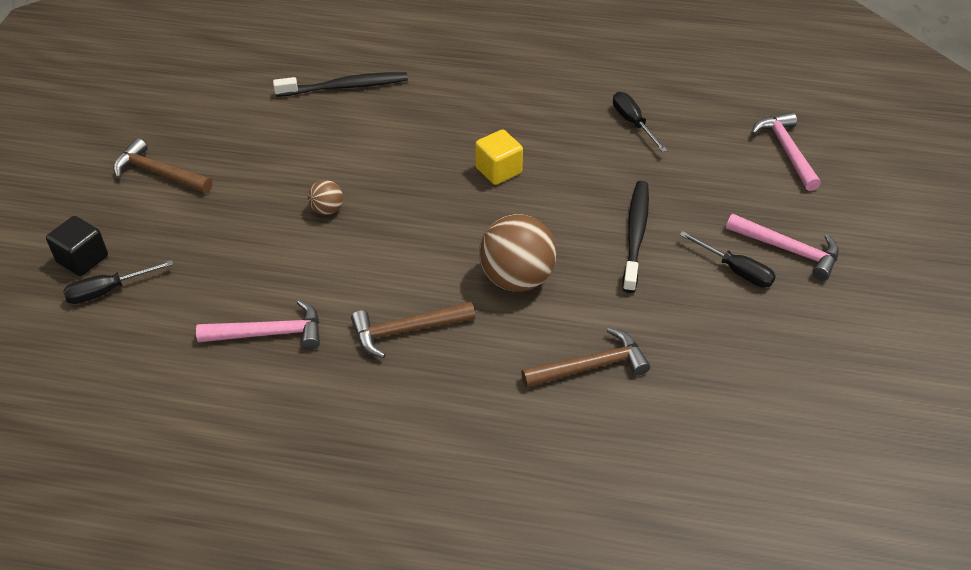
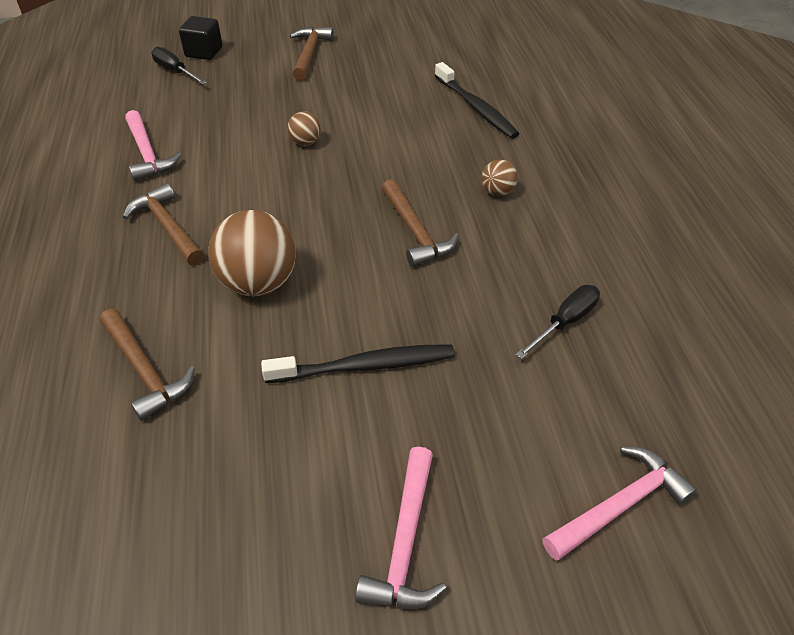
camera: 70 degrees right, 0 degrees up
(473, 110) = (497, 192): none -> brown ball
(498, 170) = (415, 232): yellow cube -> brown hammer
(735, 270) = (341, 483): black screwdriver -> none

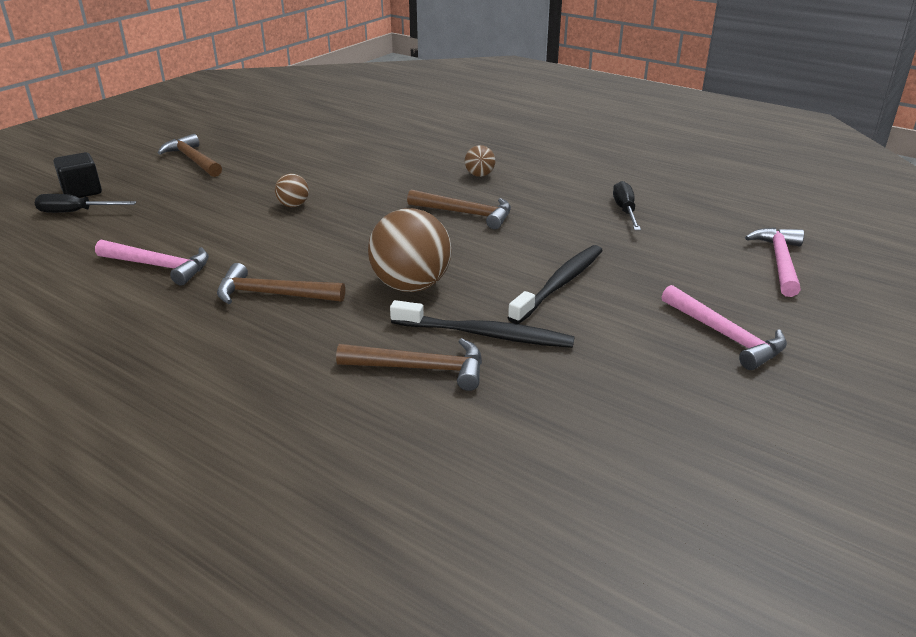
camera: 45 degrees left, 15 degrees down
(476, 107) = (386, 143): black toothbrush -> black toothbrush (484, 334)

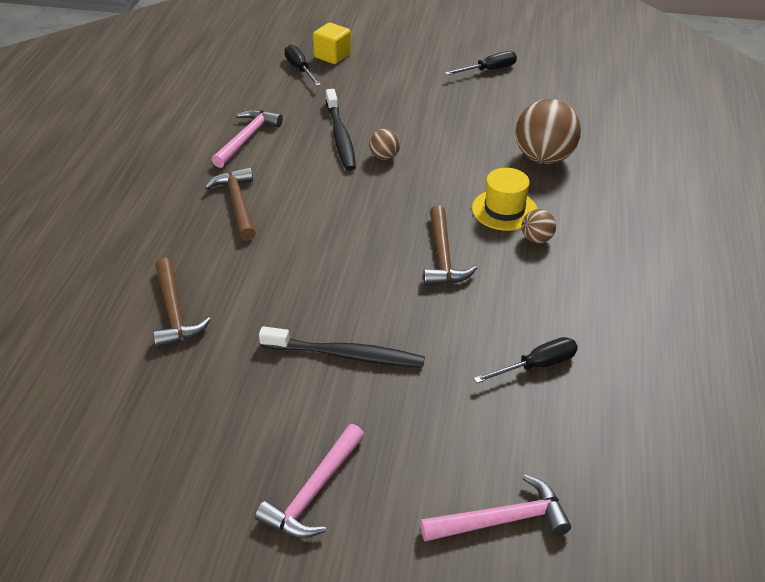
camera: 65 degrees right, 10 degrees up
(82, 191) = (332, 56): black cube -> yellow cube
(159, 266) = (247, 138): pink hammer -> pink hammer turned 150 degrees counterclockwise
(193, 160) = (426, 75): brown hammer -> none
(228, 136) = (489, 70): none -> black screwdriver
(411, 286) = (290, 267): brown ball -> brown ball (544, 158)
(430, 177) = (504, 210): none -> yellow hat
(484, 334) = (237, 331): black toothbrush -> black toothbrush (340, 136)

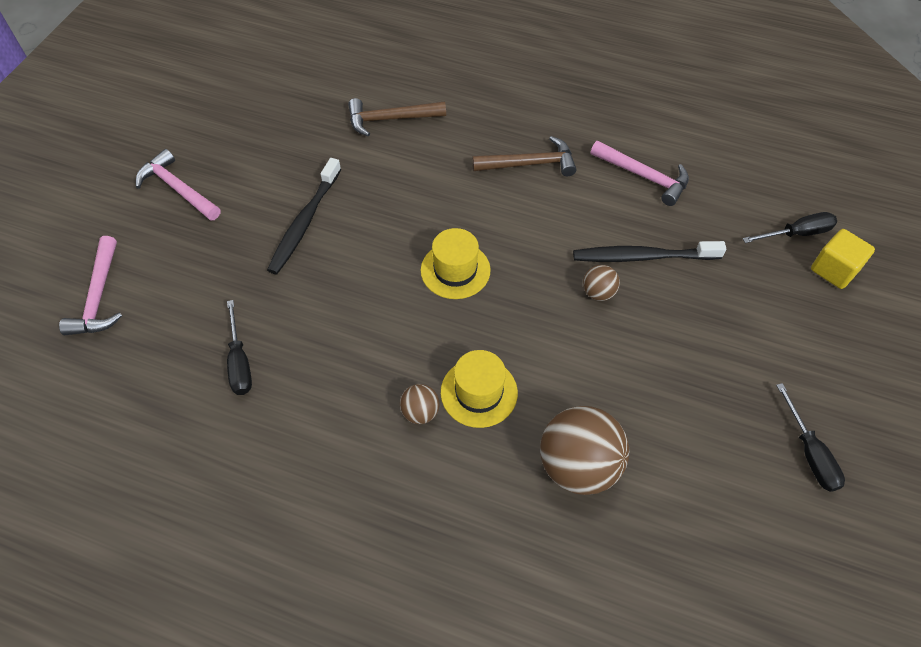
camera: 100 degrees right, 15 degrees up
(382, 237) = (455, 270): none -> yellow hat
(443, 256) = (412, 316): brown hammer -> none

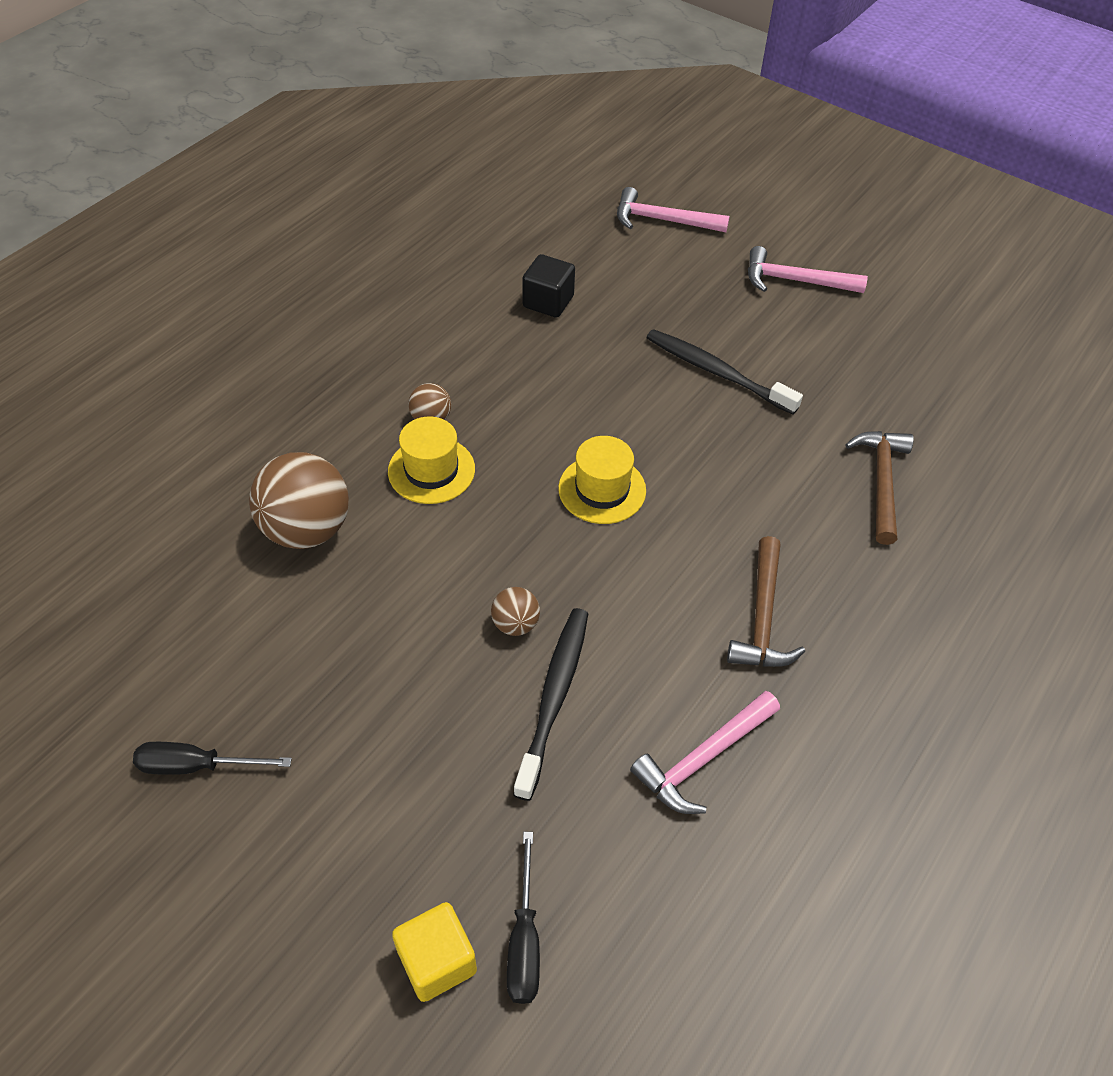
camera: 105 degrees right, 5 degrees down
(178, 189) = (795, 281): pink hammer -> pink hammer turned 135 degrees counterclockwise
(240, 362) = (548, 302): black screwdriver -> black cube

